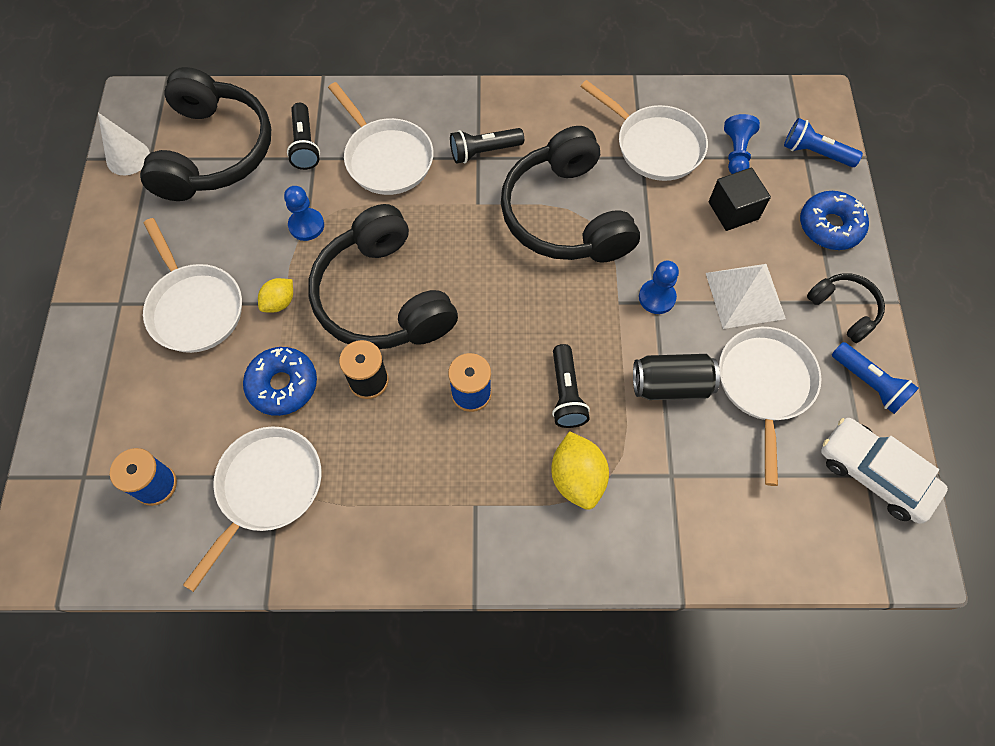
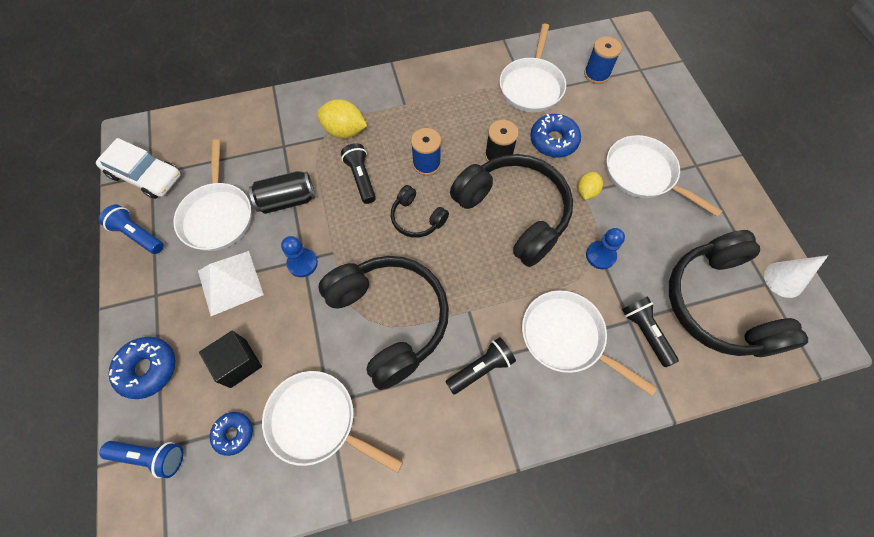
camera: 165 degrees right, 0 degrees up
(577, 478) = (344, 131): yellow lemon -> yellow lemon turned 45 degrees counterclockwise
(736, 153) = (234, 433): blue pawn -> blue donut
(844, 309) = (147, 290): black headphones -> black headphones (417, 218)

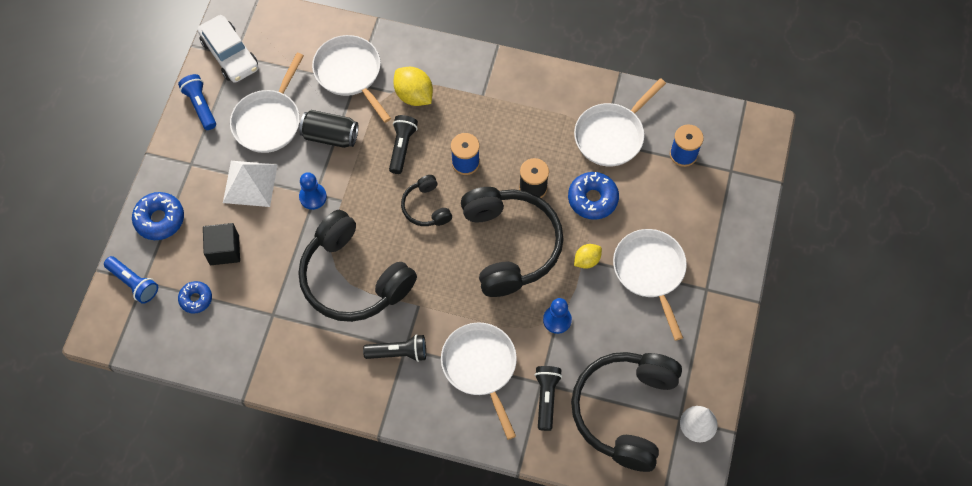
camera: 30 degrees right, 0 degrees up
(317, 421) = (257, 323): white pan -> white pan (350, 74)
(390, 319) = (353, 278): black headphones -> black headphones turned 135 degrees clockwise

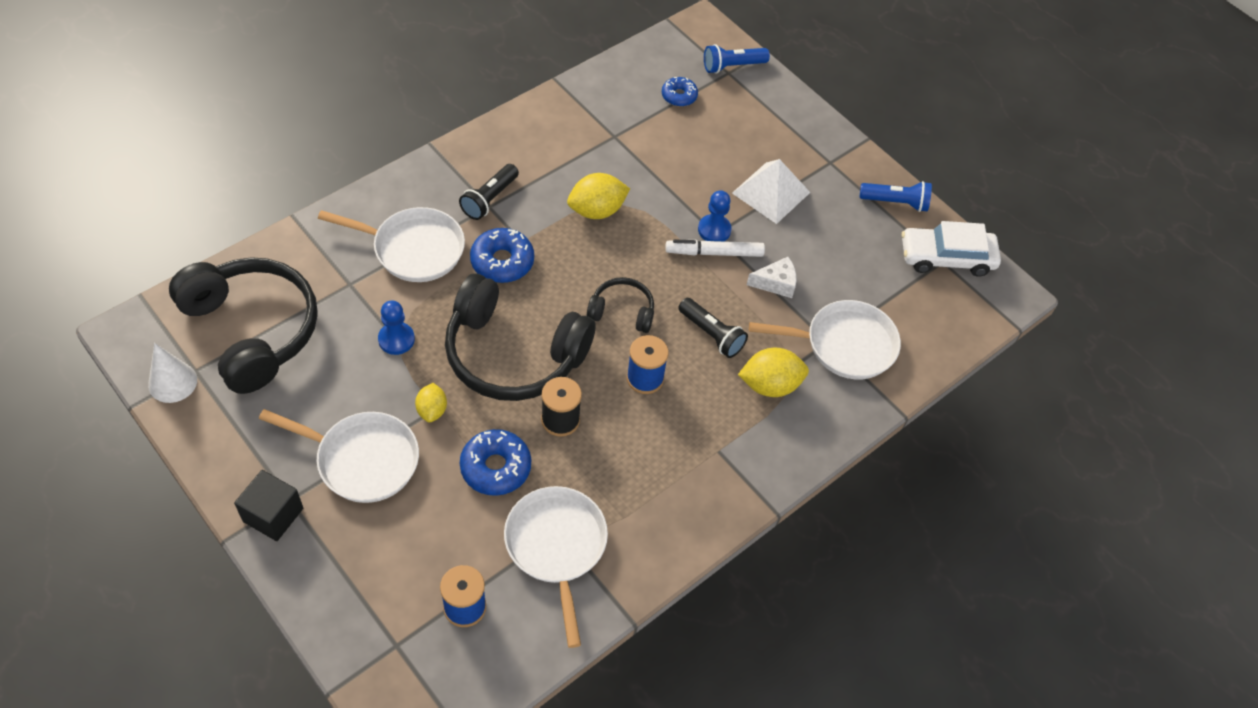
camera: 120 degrees right, 10 degrees down
(160, 219) = (785, 112): blue donut -> blue donut (502, 261)
(224, 250) = (712, 138): black cube -> black cube (273, 515)
(269, 120) = (835, 245): white pan -> none
(330, 136) = (776, 283): black can -> white cheese
(333, 185) = (714, 253): none -> white marker
(353, 278) = (597, 210): black headphones -> yellow lemon
(546, 398) = (331, 278): black flashlight -> none

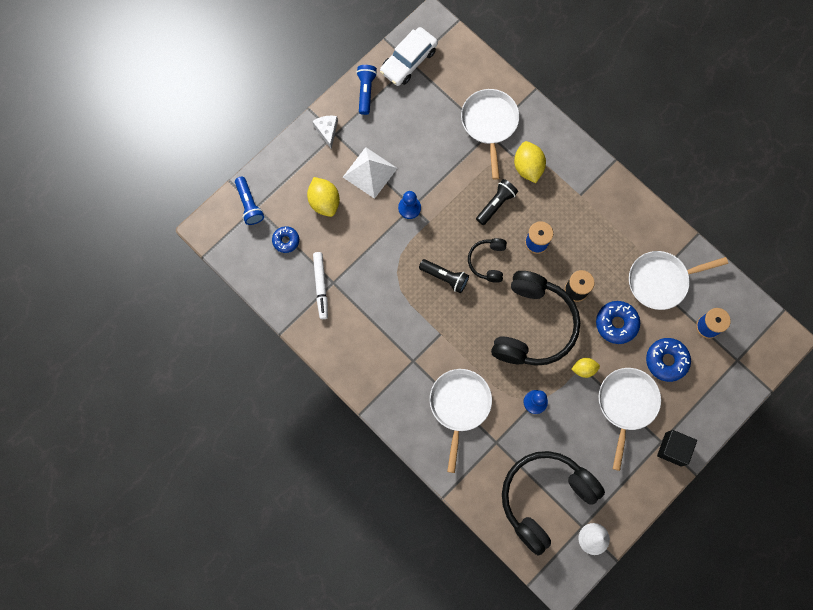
camera: 90 degrees left, 20 degrees up
(489, 199) = (406, 361): black flashlight -> black flashlight (445, 277)
(502, 261) = (460, 344): blue donut -> blue donut (666, 361)
(597, 210) = (405, 287): yellow lemon -> yellow lemon (324, 202)
(714, 253) = (429, 206): white marker -> white marker (321, 286)
(776, 283) = (448, 166): white cheese -> white cheese (327, 131)
(946, 257) = (408, 61): white car -> white car turned 45 degrees clockwise

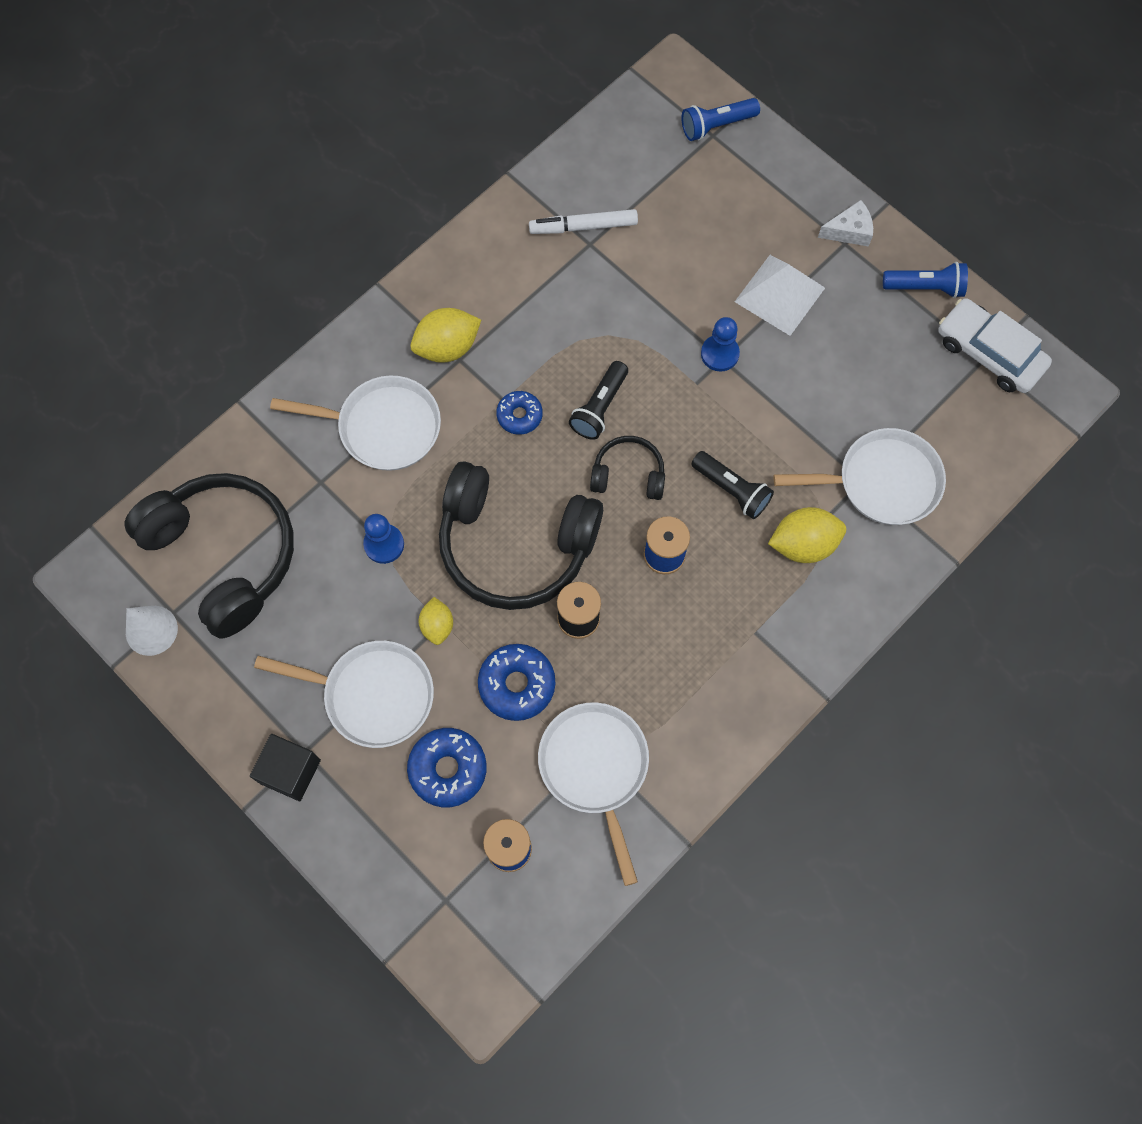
camera: 90 degrees right, 5 degrees down
(286, 240) = (658, 177): blue donut -> blue donut (519, 415)
(324, 202) = (725, 229): yellow lemon -> yellow lemon (447, 347)

